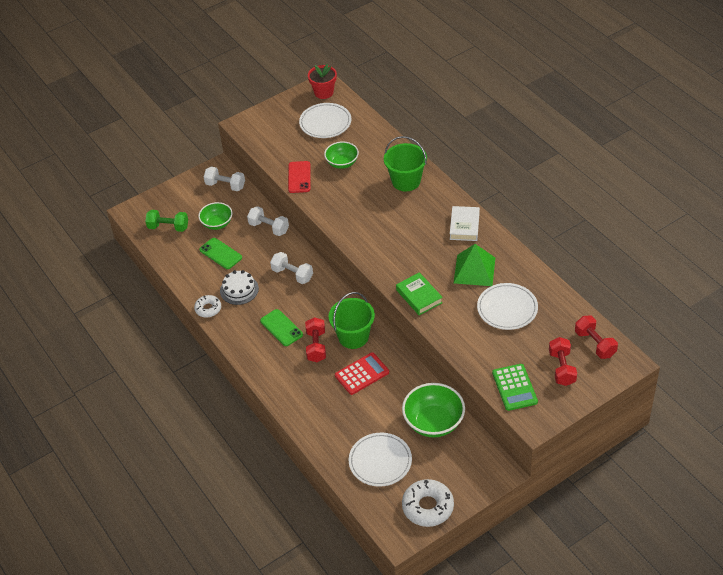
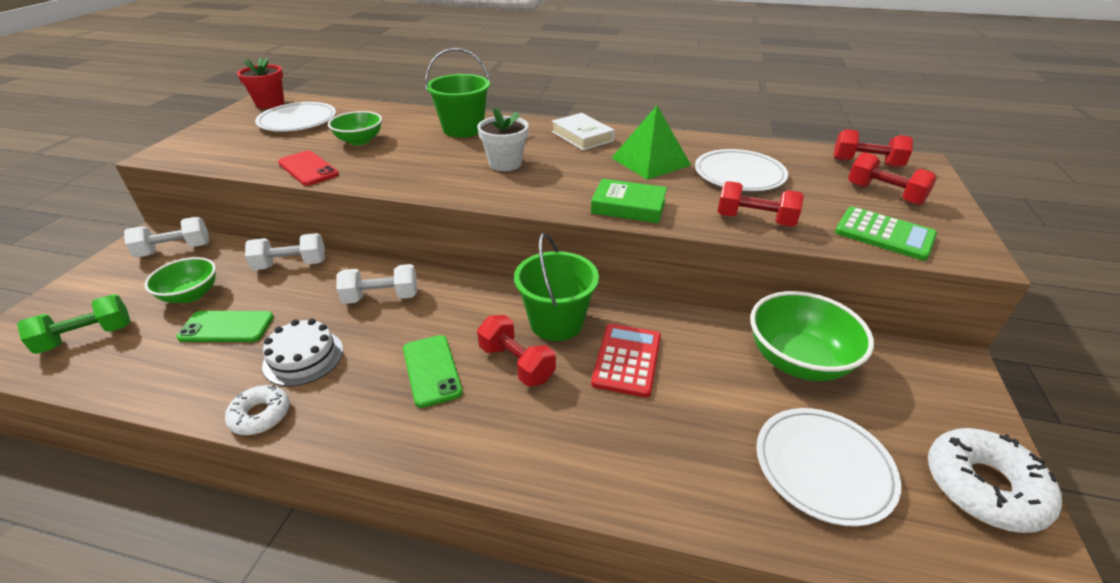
camera: 45 degrees left, 10 degrees down
(281, 328) = (431, 370): green phone -> green phone turned 60 degrees clockwise
(396, 228) = (505, 164): none -> white flower pot
(466, 341) = (754, 220): none -> red dumbbell

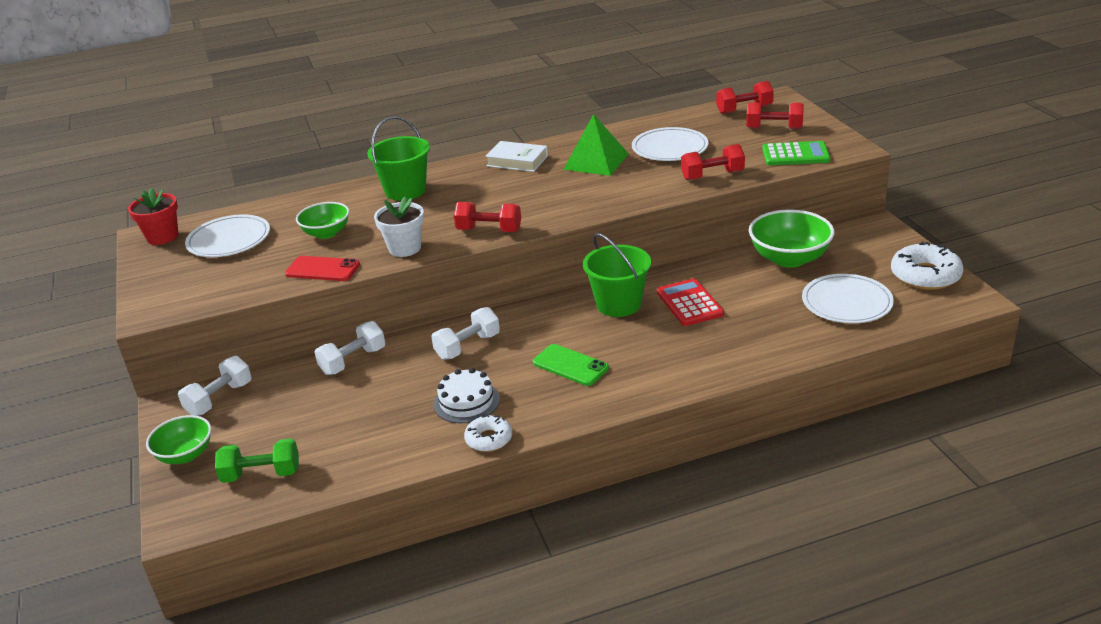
camera: 30 degrees left, 5 degrees down
(87, 337) = (261, 474): green dumbbell -> green dumbbell turned 60 degrees clockwise
(191, 295) = (300, 415): green bowl -> green bowl (185, 455)
(226, 327) = (372, 416): green phone -> none
(505, 164) = (487, 204): white flower pot -> white flower pot (405, 248)
(516, 363) = (622, 337): red dumbbell -> red dumbbell (489, 230)
(628, 206) = (621, 198): green book -> none

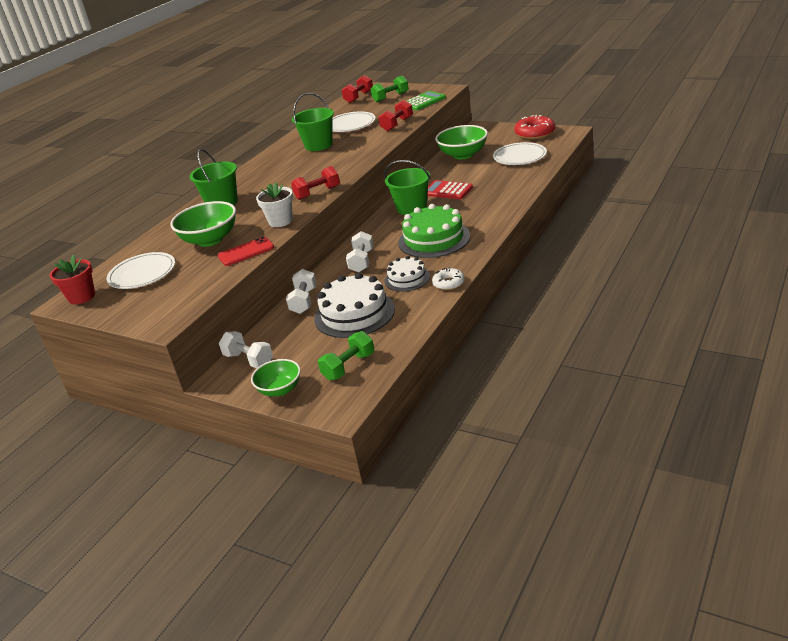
camera: 40 degrees left, 0 degrees up
(219, 399) = (249, 360): white dumbbell -> white dumbbell turned 45 degrees counterclockwise
(326, 233) = (210, 240): green bowl -> green bowl, size x1.58
(362, 411) = (354, 314): none -> white cake
(517, 161) = (268, 164): white book -> none
(570, 365) = (434, 239): green phone -> green cake
(596, 161) = (318, 145): green pyramid -> green bucket
(774, 128) = (390, 97): red dumbbell -> green dumbbell
(925, 275) = (535, 133): white donut -> red donut

